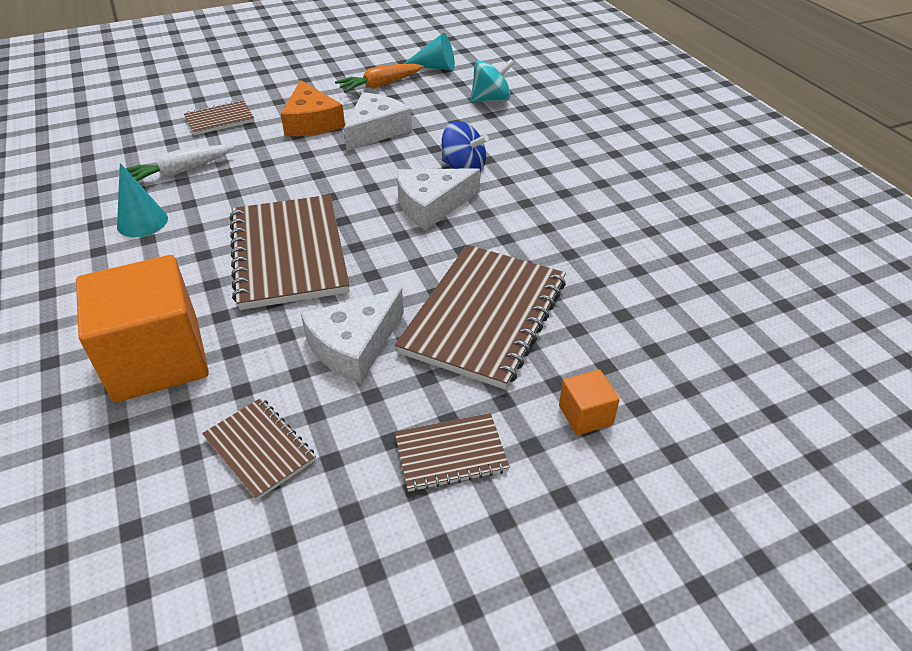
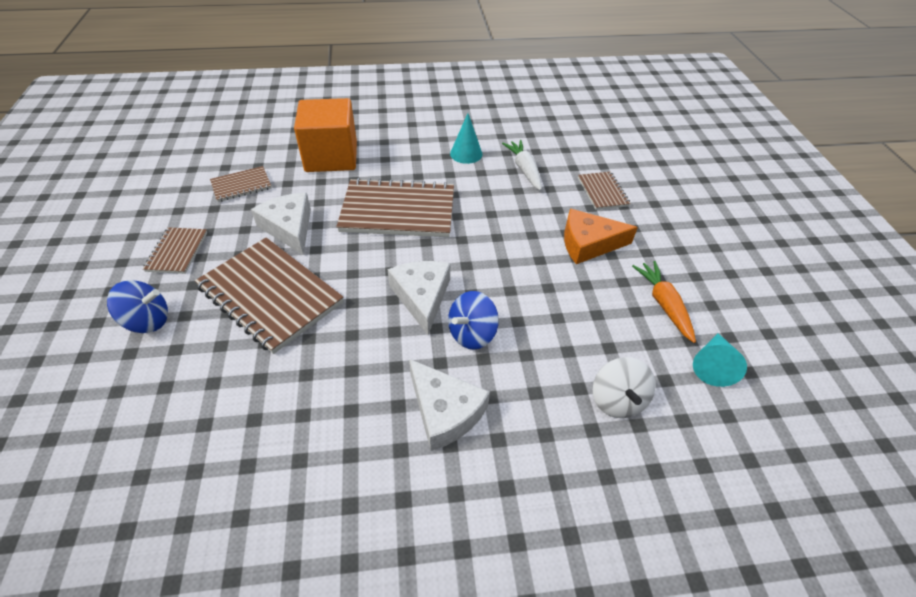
camera: 105 degrees right, 5 degrees up
(376, 130) = (563, 284): white cheese -> white cheese (445, 411)
(491, 100) = (617, 400): turquoise spinning top -> white spinning top
(585, 415) = (148, 321): orange cube -> blue spinning top

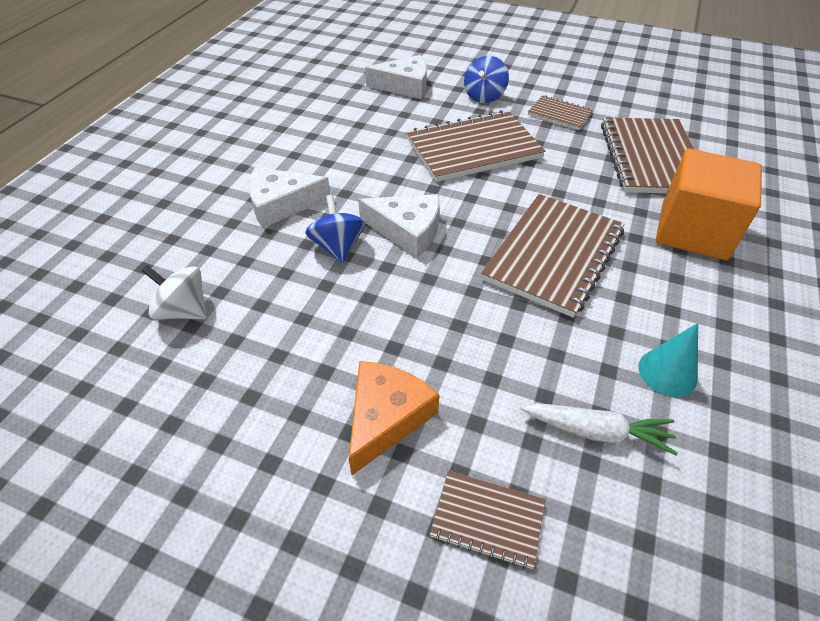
camera: 120 degrees right, 0 degrees up
(241, 185) = (650, 158): brown notebook -> brown notebook, size x1.97
(289, 228) = (562, 174): white cheese -> white cheese (405, 86)
(663, 304) = (233, 434): orange carrot -> none
(712, 365) = (128, 420): turquoise cone -> none

